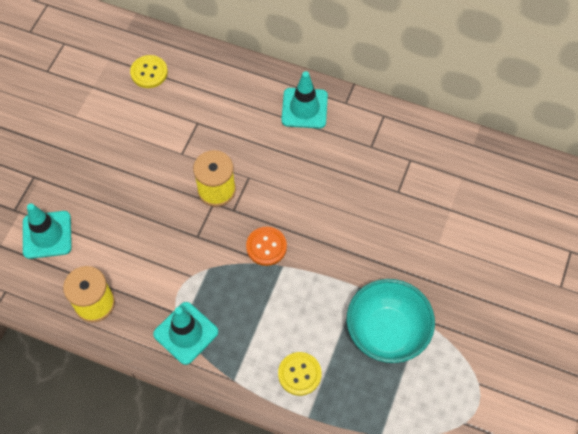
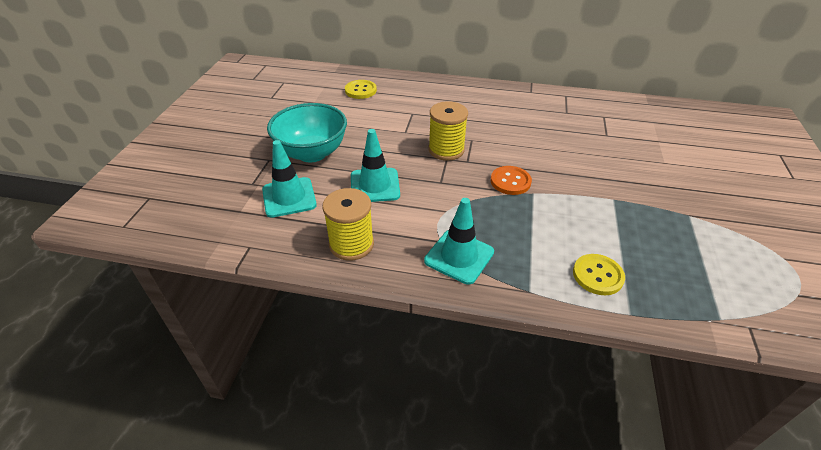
camera: 10 degrees left, 20 degrees down
(304, 108) = (499, 97): turquoise traffic cone -> turquoise traffic cone (375, 185)
(386, 332) = (663, 229): turquoise bowl -> turquoise bowl (312, 153)

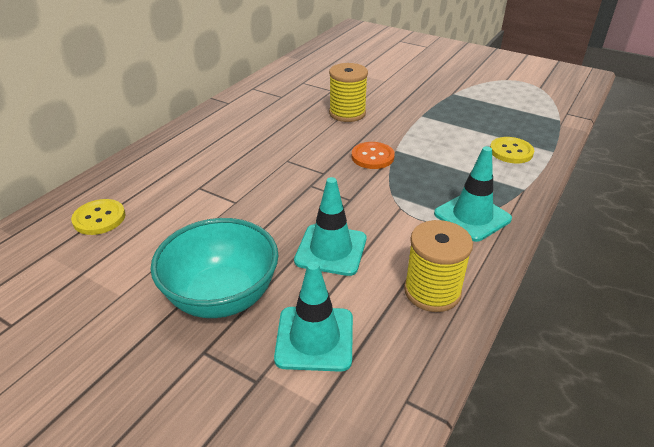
camera: 70 degrees left, 5 degrees down
(446, 150) = (294, 181): yellow spool -> yellow spool (347, 113)

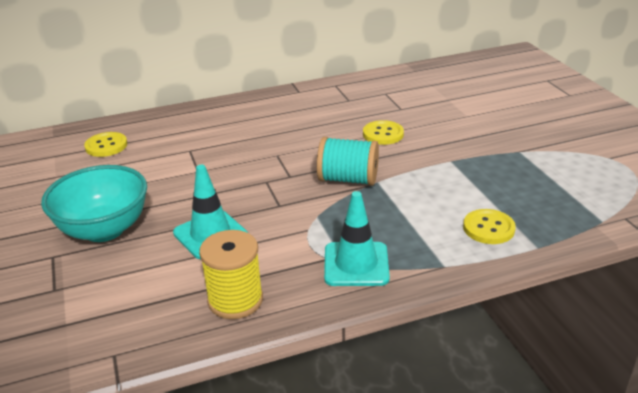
camera: 40 degrees right, 5 degrees down
(314, 338) = (117, 285): turquoise traffic cone -> none
(347, 113) = (383, 134): yellow spool -> yellow button
(372, 157) = (348, 179): orange button -> turquoise spool

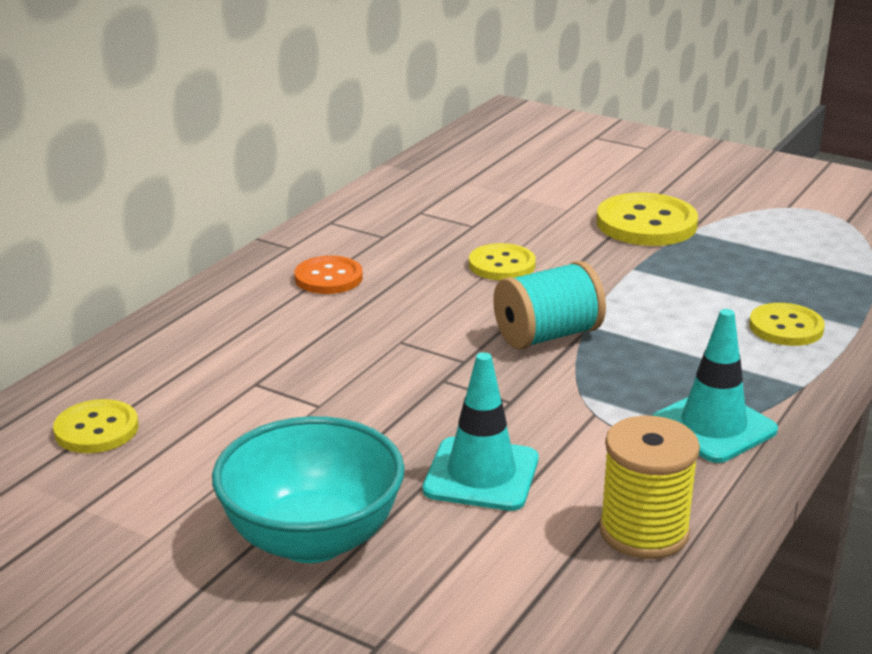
camera: 40 degrees left, 5 degrees down
(292, 112) = (328, 278): none -> orange button
(499, 138) = (646, 223): none -> yellow button

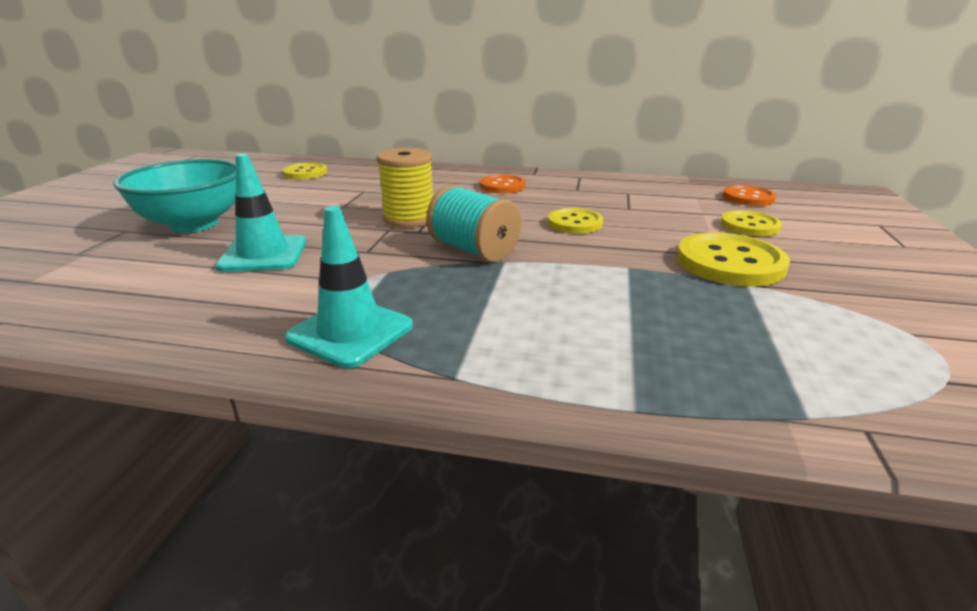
camera: 70 degrees right, 0 degrees up
(487, 161) = (748, 198): none -> orange button
(644, 532) = (177, 317): yellow spool -> yellow spool (409, 218)
(786, 327) = (584, 356): yellow button -> yellow button (749, 226)

